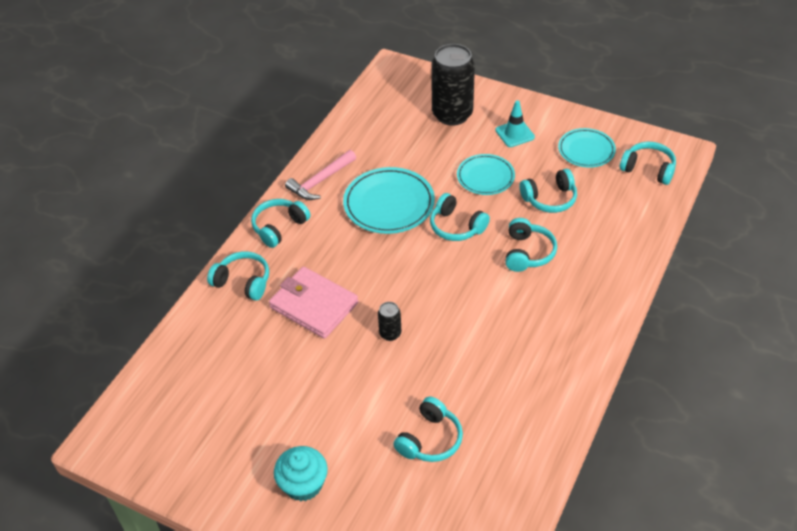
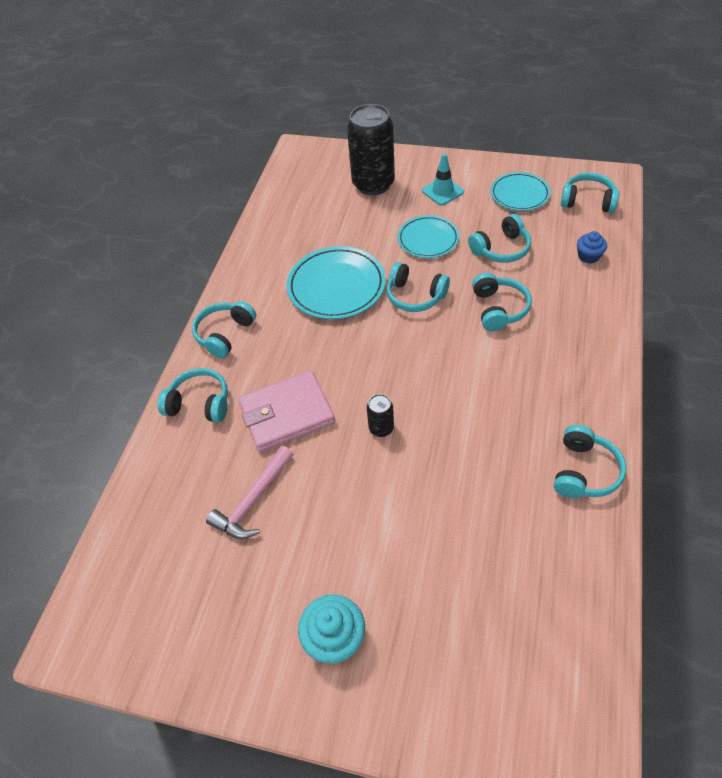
camera: 10 degrees left, 5 degrees up
(314, 305) = (287, 413): pink wallet -> pink wallet turned 45 degrees counterclockwise
(320, 181) = (256, 276): pink hammer -> pink hammer (253, 500)
(430, 439) = (465, 545): turquoise headphones -> turquoise headphones (584, 471)
(628, 221) = (588, 256): none -> blue cupcake

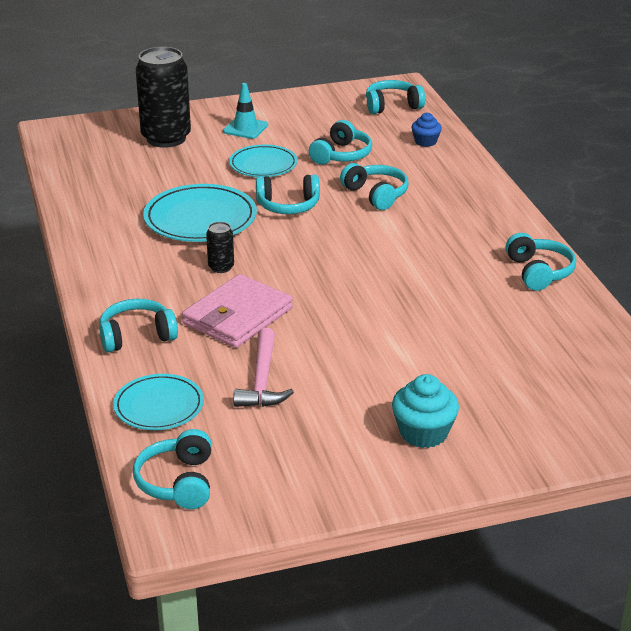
camera: 35 degrees left, 20 degrees down
(225, 334) = (112, 282): turquoise headphones -> turquoise headphones (178, 482)
(381, 428) = (340, 298): black can -> black can (221, 267)
(519, 194) = (324, 114): turquoise plate -> turquoise plate (159, 406)

